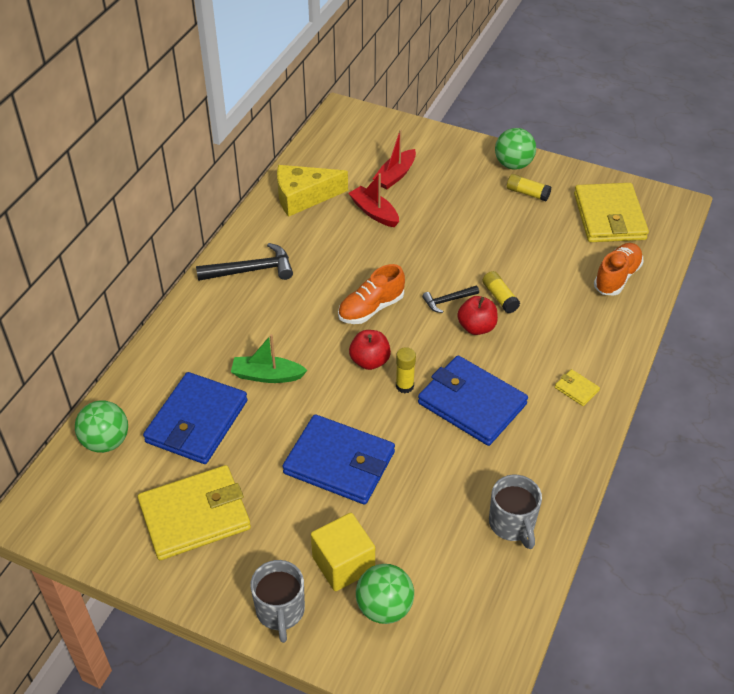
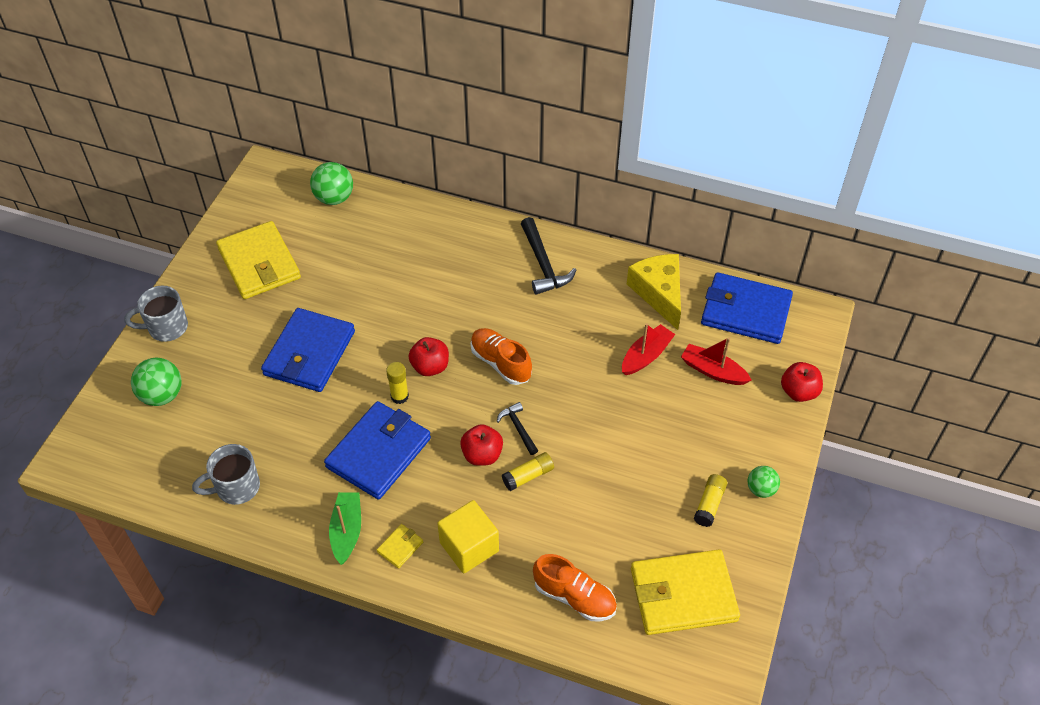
camera: 85 degrees right, 5 degrees up
(197, 421) = (355, 251): blue wallet -> blue wallet (745, 311)
(267, 375) = (408, 292): green boat -> green boat (347, 531)
(343, 564) = (205, 364): yellow cube -> yellow cube (469, 547)
(421, 132) = (798, 392): none -> red apple
(513, 164) = (761, 489): green ball -> green ball, size x0.63

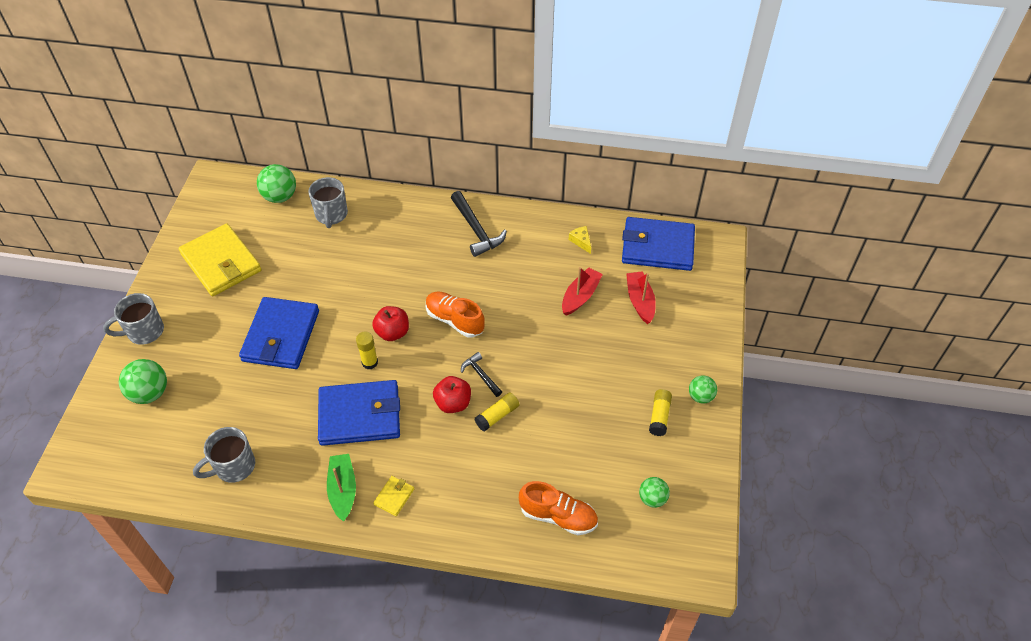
camera: 10 degrees left, 0 degrees up
(378, 453) = (359, 415): blue wallet -> blue wallet turned 60 degrees clockwise
(386, 226) = (331, 215): none -> grey mug
(469, 547) = (456, 486): yellow cube -> none
(659, 293) = (581, 241): yellow cheese -> yellow cheese, size x0.43
(683, 595) = (652, 498): yellow wallet -> green ball
(713, 371) = (640, 301): red boat -> red boat turned 60 degrees clockwise
(798, 392) = (715, 308): red apple -> none

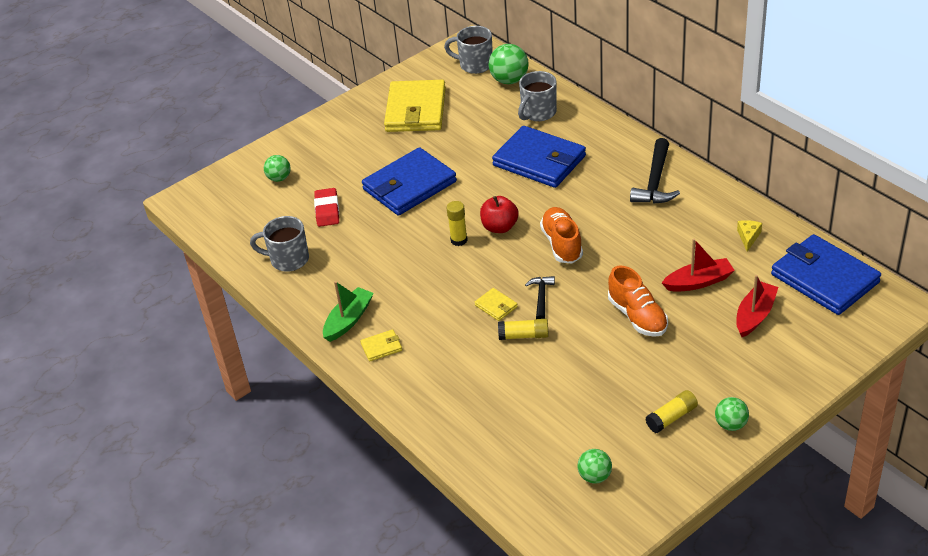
camera: 45 degrees right, 10 degrees down
(144, 331) = (314, 133): grey mug -> grey mug (475, 65)
(150, 393) = (279, 178): green ball -> green ball, size x0.63
(226, 399) = (327, 210): none -> red eraser
(359, 415) = (413, 274): blue wallet -> blue wallet (539, 161)
(453, 403) = (496, 306): red apple -> yellow wallet
(558, 516) = (497, 439): orange shoe -> orange shoe (637, 316)

